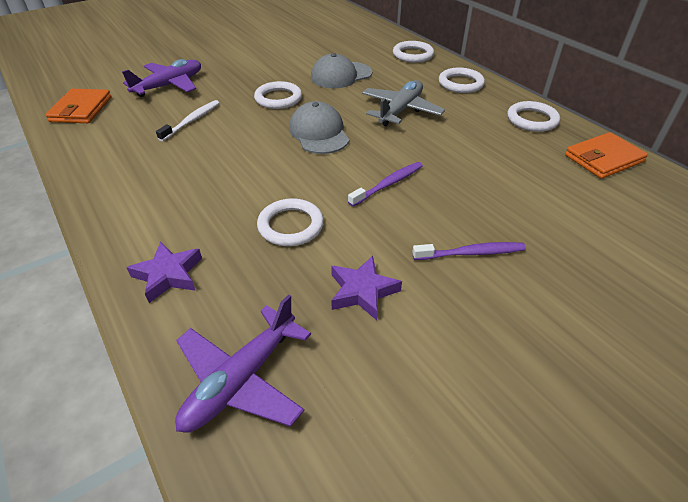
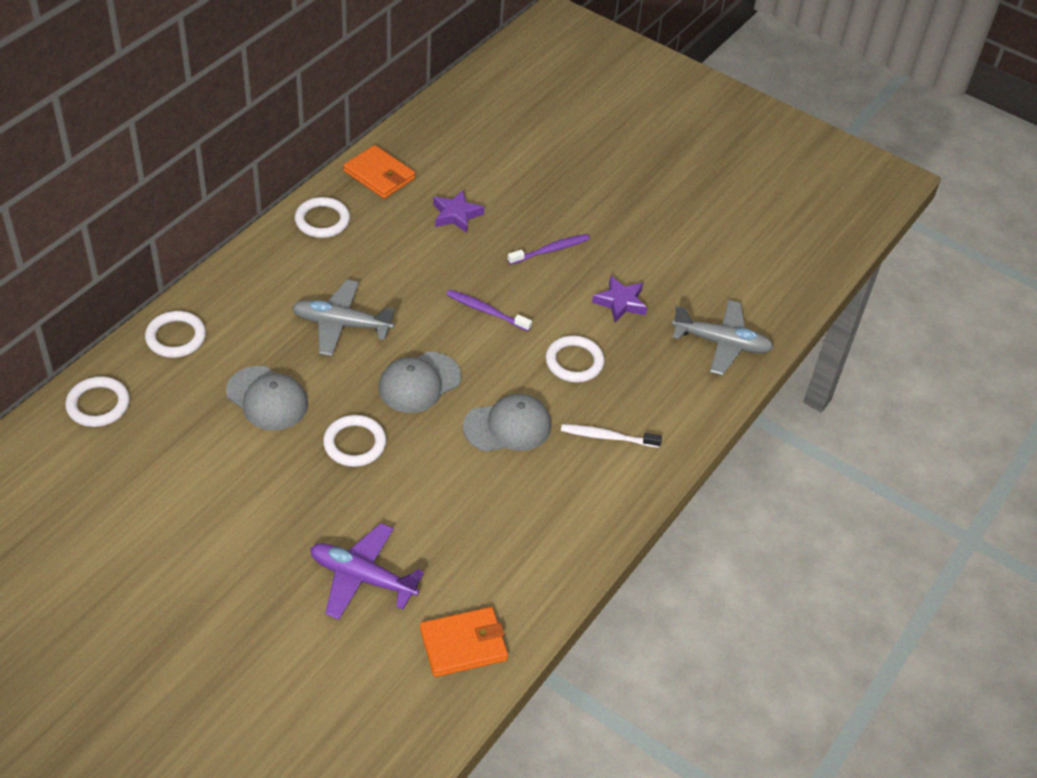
camera: 115 degrees left, 5 degrees up
(168, 275) = (667, 418): purple star -> purple star (456, 215)
(192, 121) = (441, 509): white toothbrush -> white toothbrush (607, 437)
(241, 380) = (721, 343): purple plane -> grey plane
(242, 166) = (508, 426): none -> grey cap
(460, 83) = (253, 281): white ring -> white ring (98, 405)
(471, 253) = (550, 250): purple toothbrush -> purple toothbrush turned 90 degrees clockwise

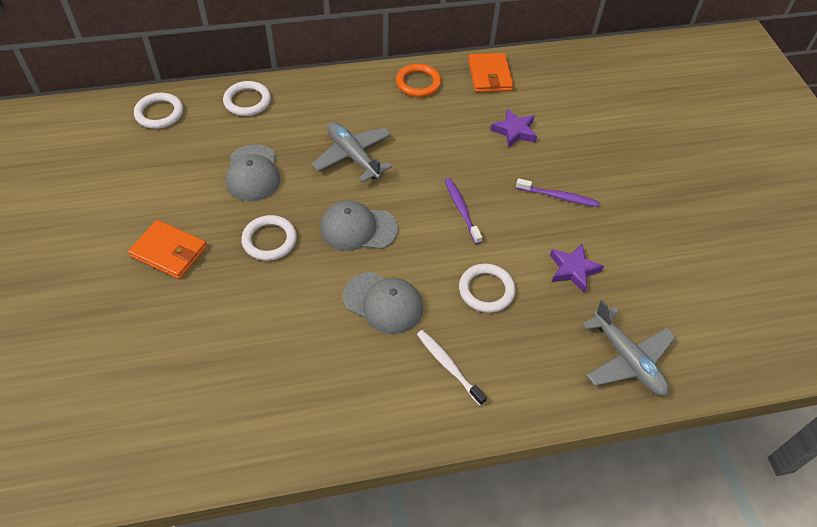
camera: 45 degrees right, 5 degrees up
(322, 220) = (418, 83): white ring -> orange ring
(362, 577) = (166, 336): purple plane -> none
(463, 644) = (169, 440): orange wallet -> orange wallet (169, 252)

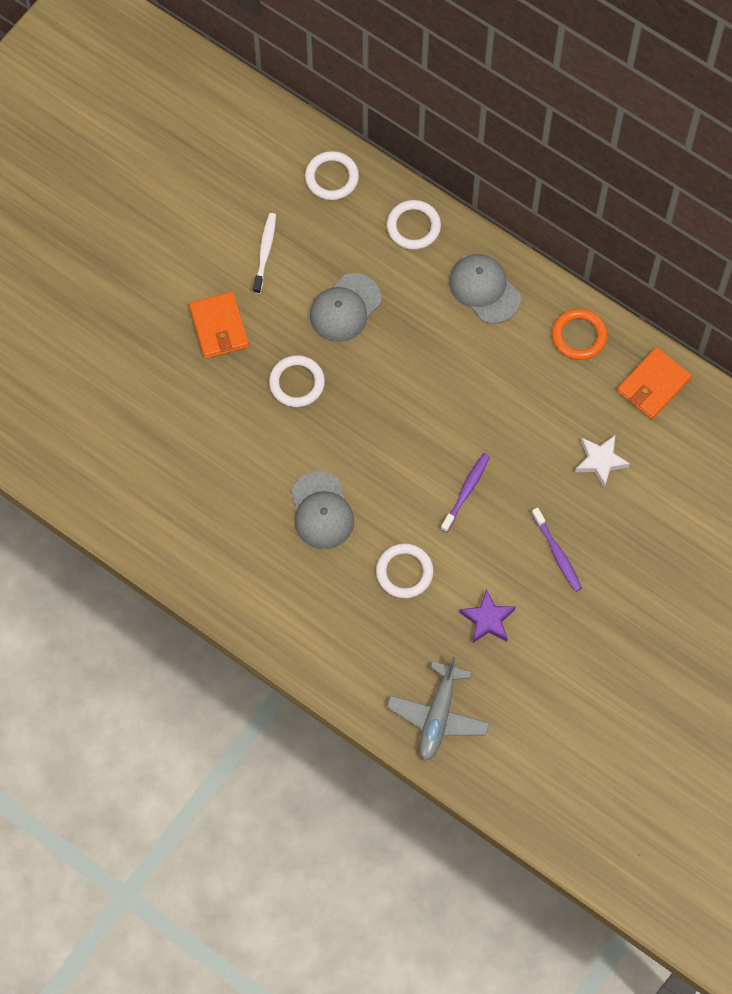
camera: 50 degrees right, 15 degrees up
(353, 156) = (439, 363): grey plane -> none
(358, 228) = (370, 433): grey cap -> grey cap (484, 289)
(448, 366) = (312, 599): white toothbrush -> white toothbrush (265, 252)
(514, 131) = (600, 461): purple star -> white star

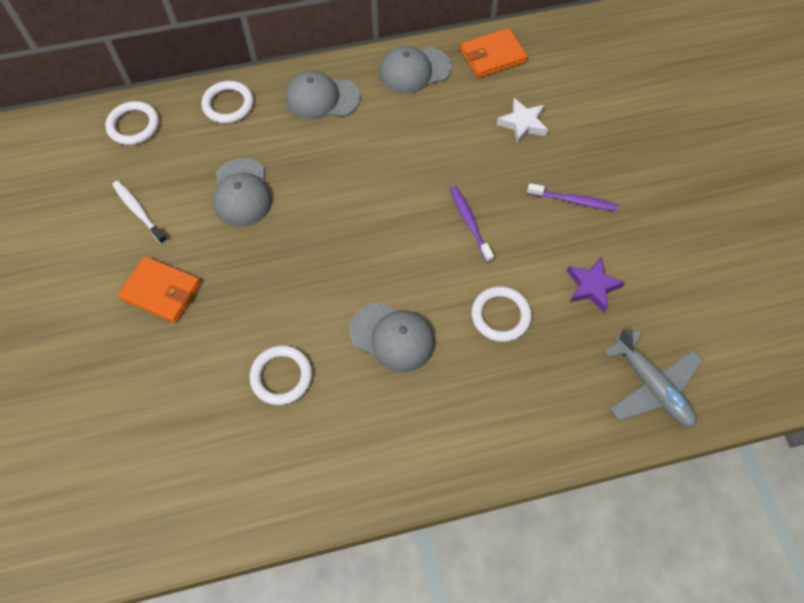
camera: 50 degrees left, 5 degrees down
(297, 383) = (267, 271): white ring -> white ring (281, 376)
(579, 336) = (414, 70): orange ring -> grey cap
(653, 385) = (493, 56): orange wallet -> orange wallet turned 75 degrees clockwise

